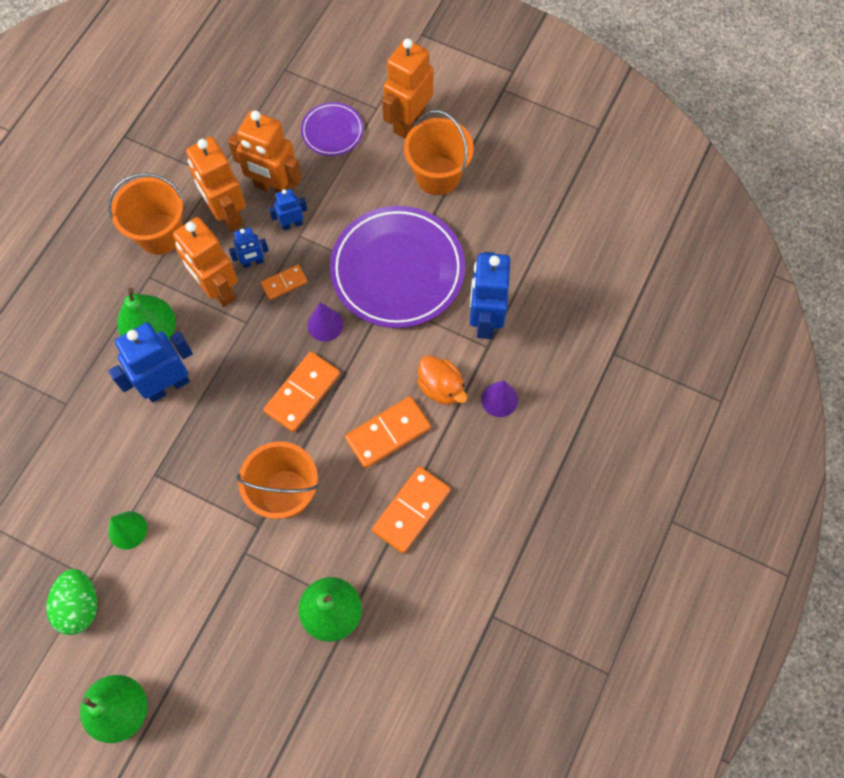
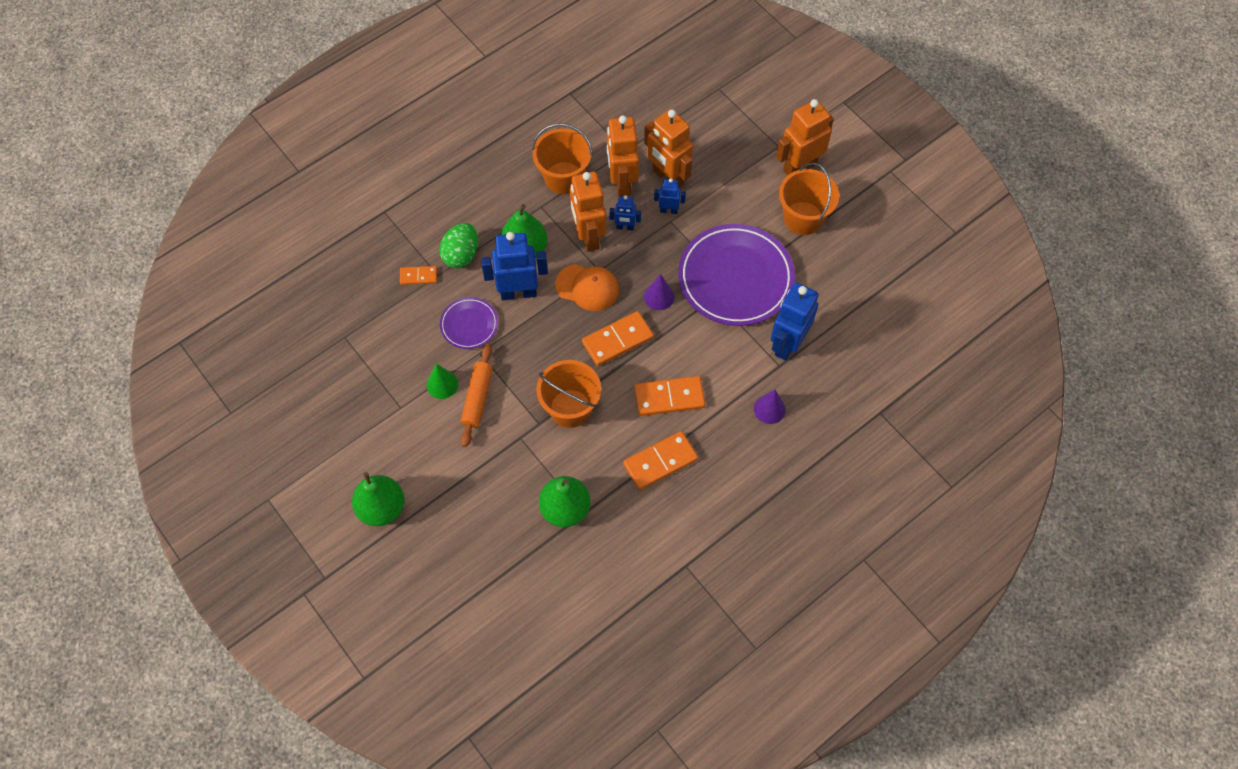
camera: 25 degrees right, 5 degrees down
(80, 605) = (384, 423): green egg -> green egg (461, 255)
(175, 528) = (477, 398): none -> orange rolling pin
(242, 347) = (587, 287): none -> orange cap
(284, 283) = (641, 252): orange domino -> orange domino (418, 276)
(332, 131) = (734, 151): purple plate -> purple plate (469, 325)
(441, 387) = (727, 381): orange duck -> none

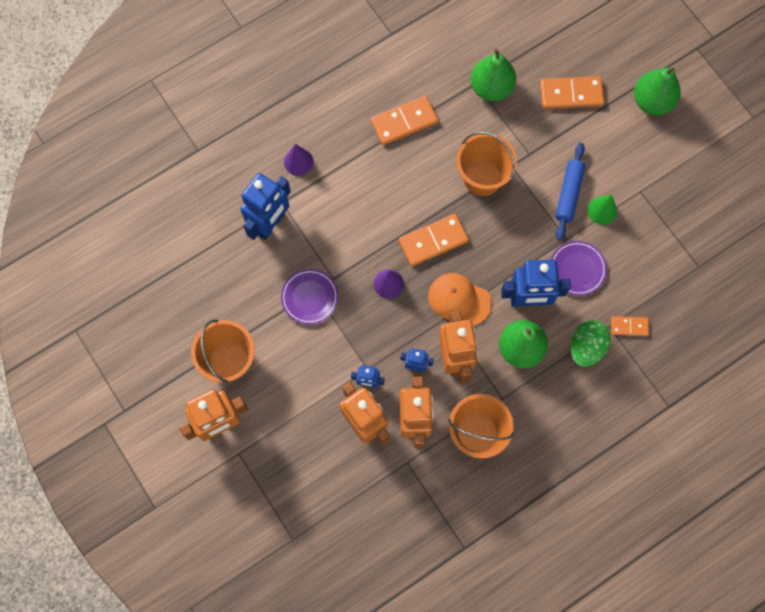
camera: 175 degrees left, 10 degrees up
(477, 398) = (568, 194): orange rolling pin -> blue rolling pin
(669, 397) = (389, 180): orange domino -> orange domino (571, 94)
(735, 278) = (310, 297): purple plate -> purple plate, size x0.49

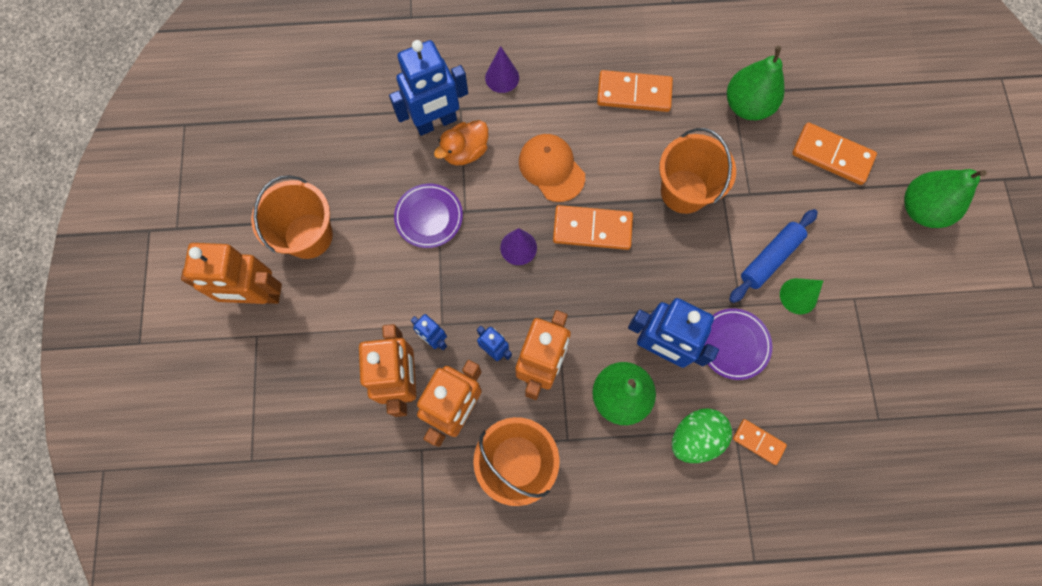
camera: 30 degrees right, 0 degrees up
(306, 234) = (465, 152): none -> orange duck
(459, 299) = (583, 305): orange cap -> orange cap (551, 168)

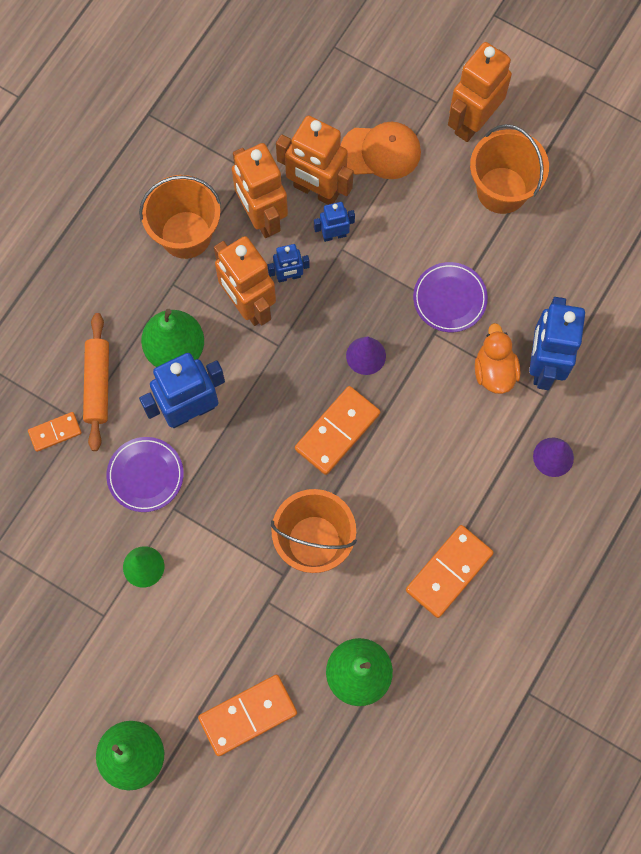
camera: 125 degrees right, 0 degrees up
(551, 168) = (423, 437): orange cap -> orange cap (381, 151)
(695, 437) = (98, 384): green egg -> orange rolling pin
(770, 258) = (194, 569): blue rolling pin -> none

